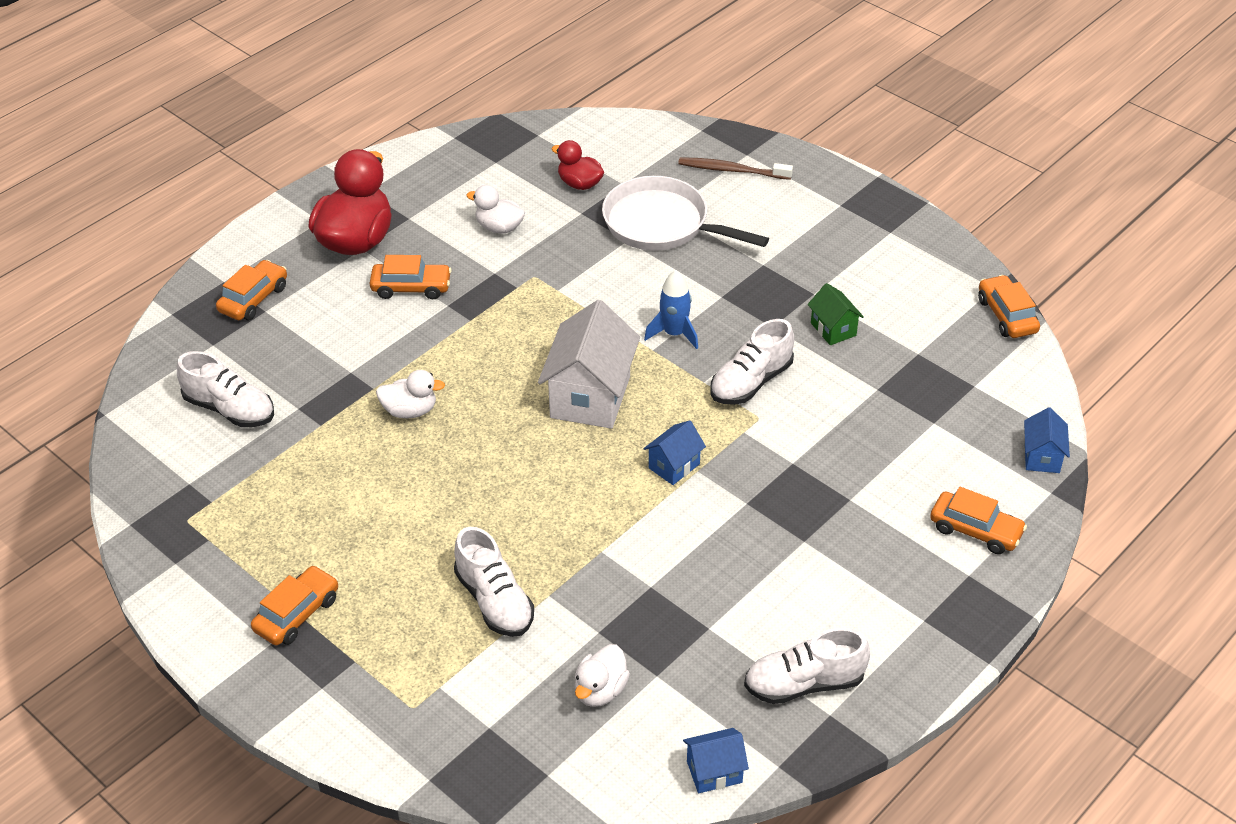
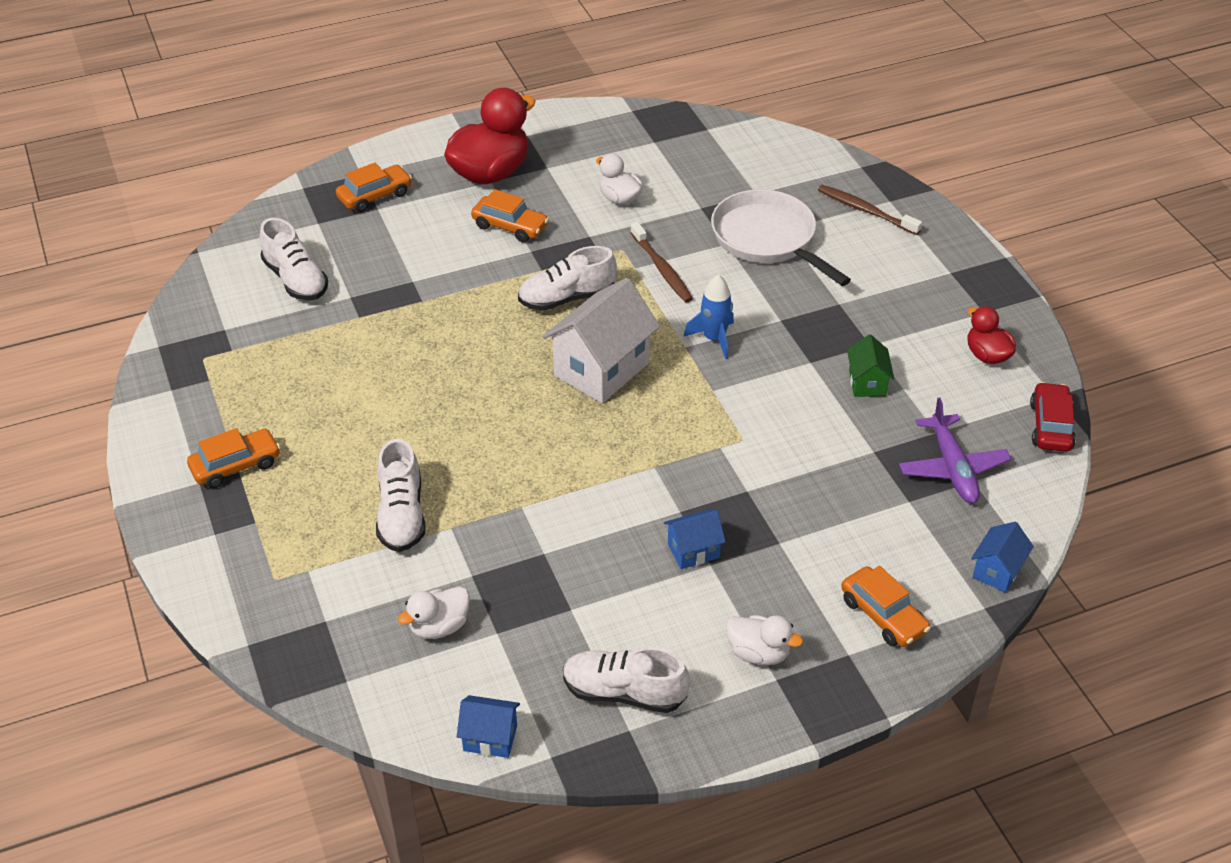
camera: 25 degrees right, 0 degrees up
(410, 411) = (439, 329): white duck -> white duck (758, 653)
(579, 184) = (716, 182): red duck -> red duck (987, 355)
(583, 283) = (662, 269): none -> brown toothbrush
(674, 466) = (635, 455): blue house -> blue house (693, 551)
(751, 382) = (756, 405): white shoe -> white shoe (567, 298)
(951, 380) = (952, 468): none -> purple plane
(1006, 315) = (1050, 426): orange car -> red car

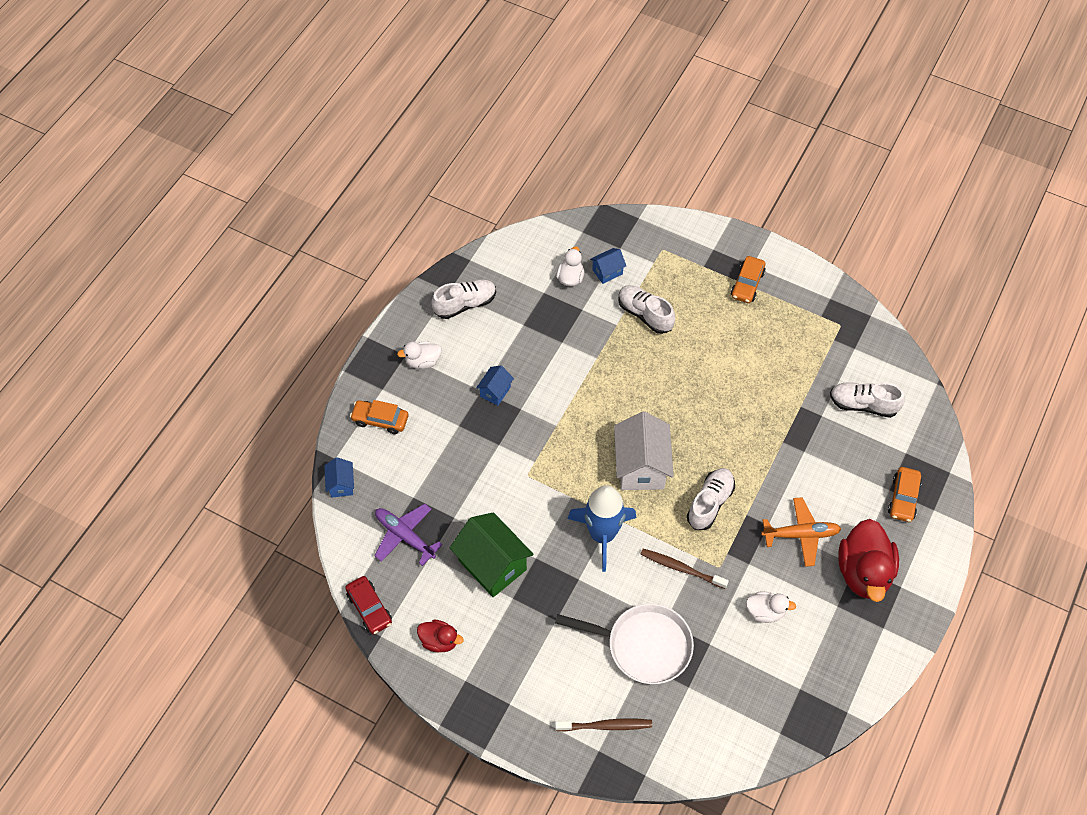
camera: 140 degrees right, 15 degrees up
(490, 738) = (501, 250): blue house -> blue house (607, 272)
(510, 226) = (801, 534): orange car -> orange plane
(714, 339) = (602, 535): blue rocket -> blue rocket, size x1.77
(867, 383) = (492, 565): green house -> green house, size x1.98

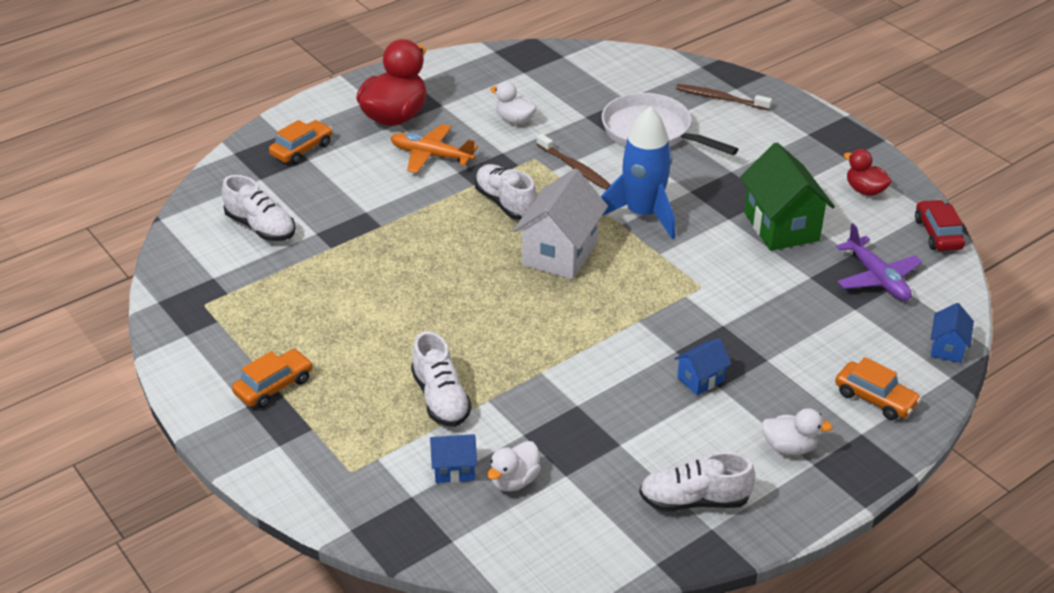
camera: 155 degrees left, 20 degrees down
(710, 503) = (506, 203): white shoe -> white shoe turned 90 degrees clockwise

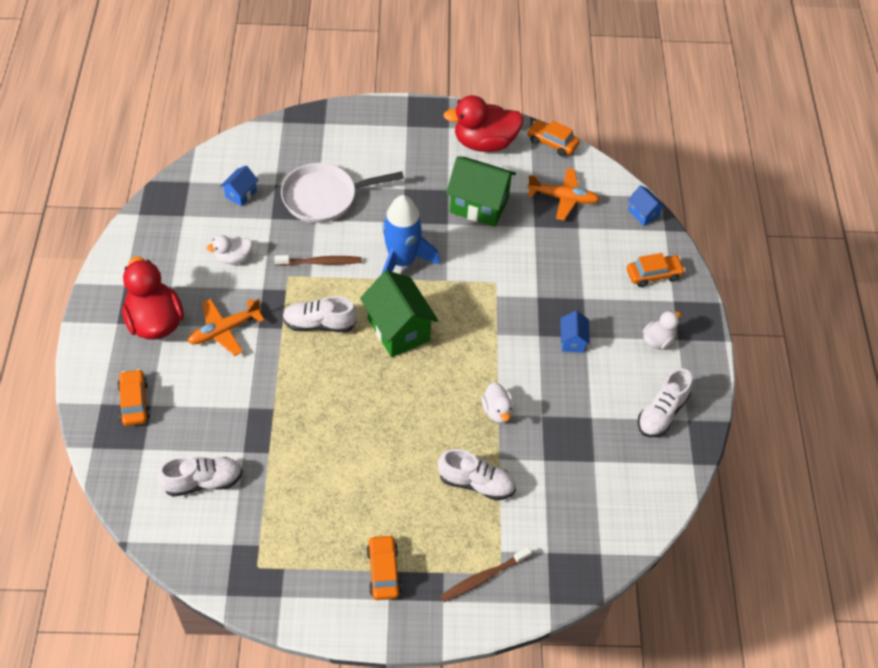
camera: 55 degrees left, 15 degrees up
(454, 469) = (544, 515): blue house -> blue house (241, 194)
(514, 480) = (578, 490): white duck -> white duck (497, 411)
(560, 253) = (398, 330): white house -> green house
(720, 98) = (327, 139): brown toothbrush -> brown toothbrush (483, 577)
(865, 190) = (484, 143): red duck -> red duck, size x1.91
(877, 278) = (563, 198): purple plane -> orange plane
(937, 234) = (552, 143): red car -> orange car

